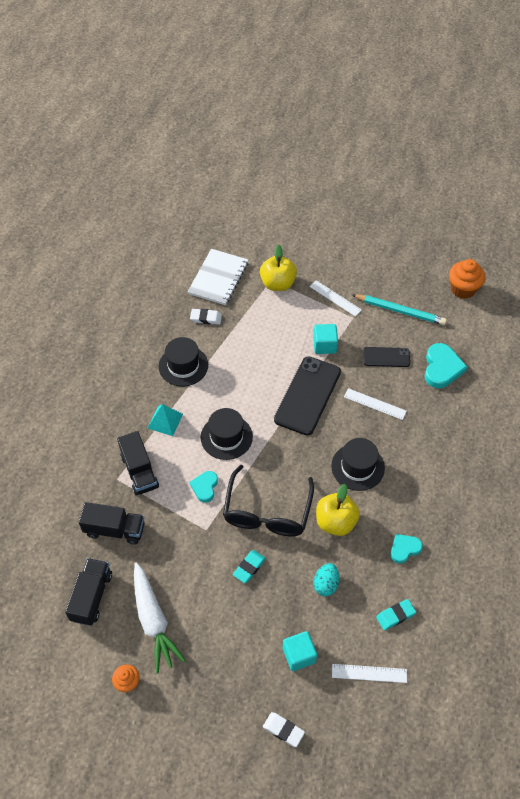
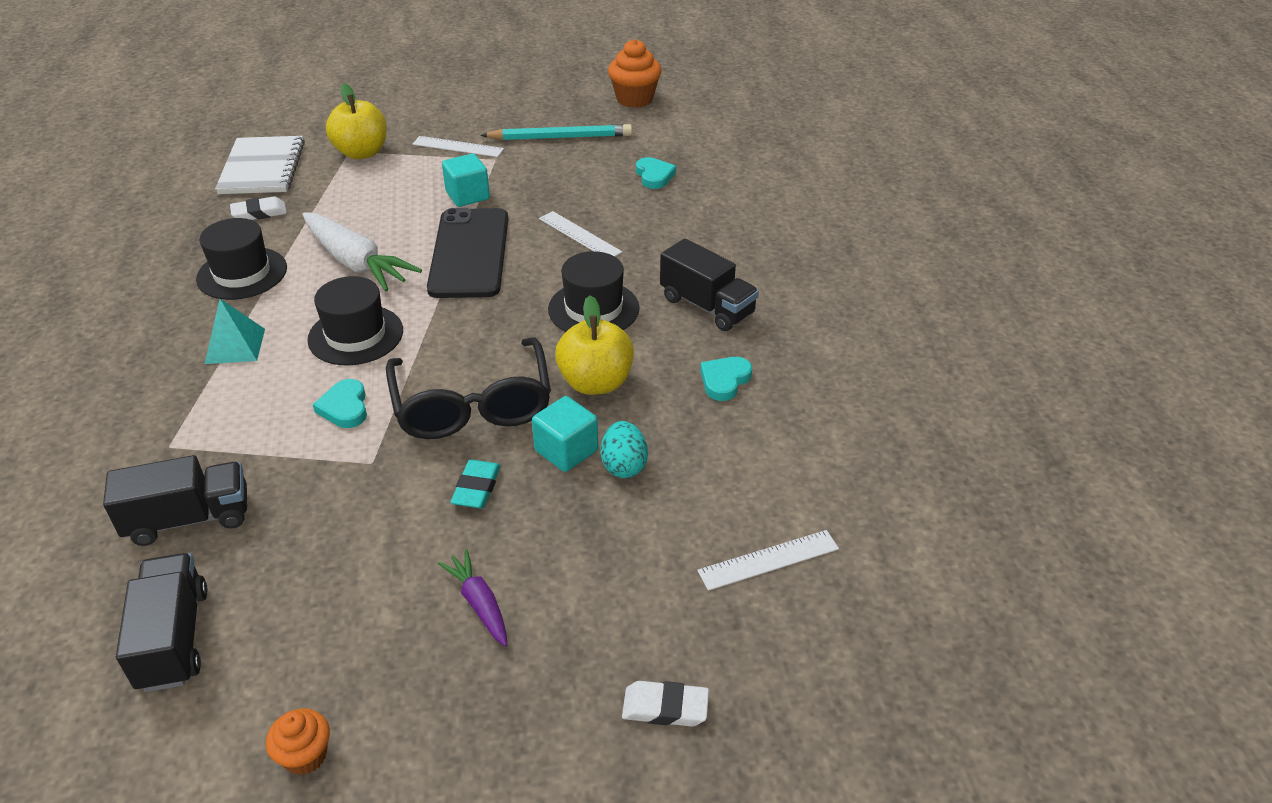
camera: 25 degrees left, 15 degrees down
(139, 471) = (210, 423): black truck -> black truck (707, 306)
(154, 621) = (323, 631): white carrot -> white carrot (356, 263)
(225, 636) = (479, 603): none -> purple carrot
(299, 655) = (631, 580): turquoise cube -> turquoise cube (566, 450)
(375, 404) = (579, 235): white ruler -> white ruler turned 45 degrees clockwise
(386, 357) = (567, 185): black phone -> none
(395, 615) = (763, 467): turquoise eraser -> none
(442, 368) = (654, 176): turquoise heart -> turquoise heart, size x0.61

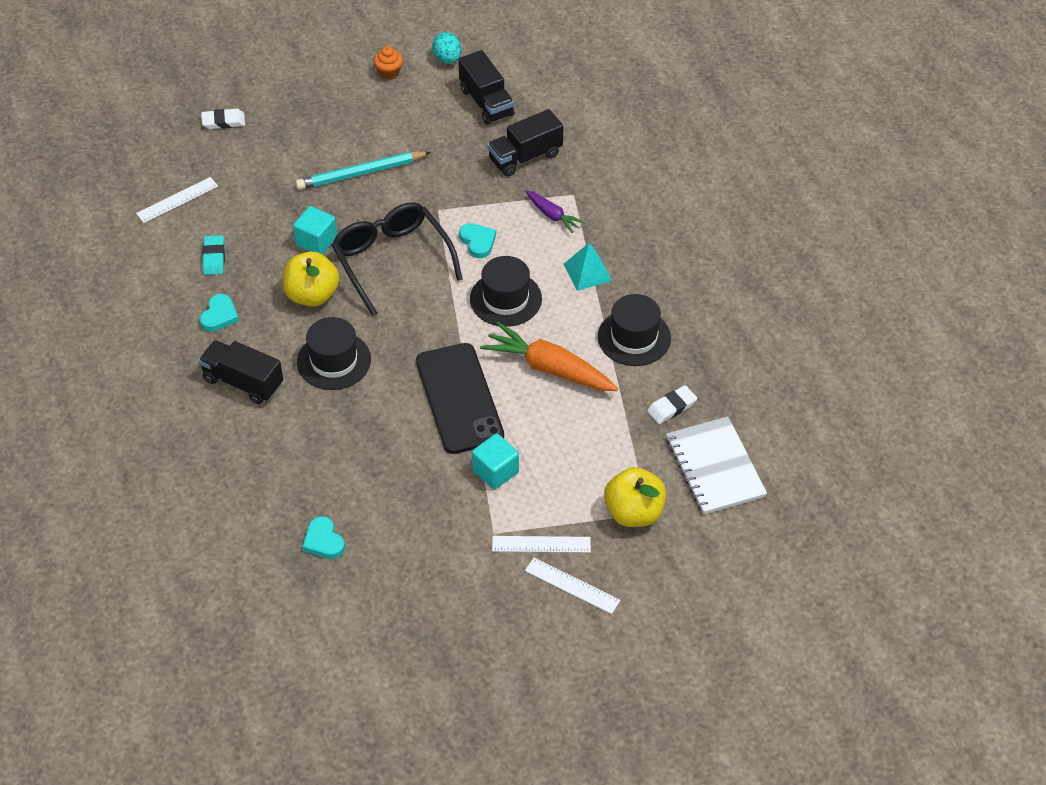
camera: 165 degrees right, 10 degrees up
(356, 263) = (548, 368): white carrot -> orange carrot
(476, 488) = (364, 207): turquoise eraser -> turquoise eraser (214, 257)
(479, 603) = (335, 147): purple carrot -> purple carrot (552, 215)
(561, 137) = (439, 585): turquoise pencil -> turquoise pencil (360, 173)
(579, 235) = (371, 441): white ruler -> white ruler (572, 585)
(624, 465) = (276, 239): turquoise egg -> turquoise egg (447, 59)
(634, 99) = (380, 681): orange cupcake -> none

